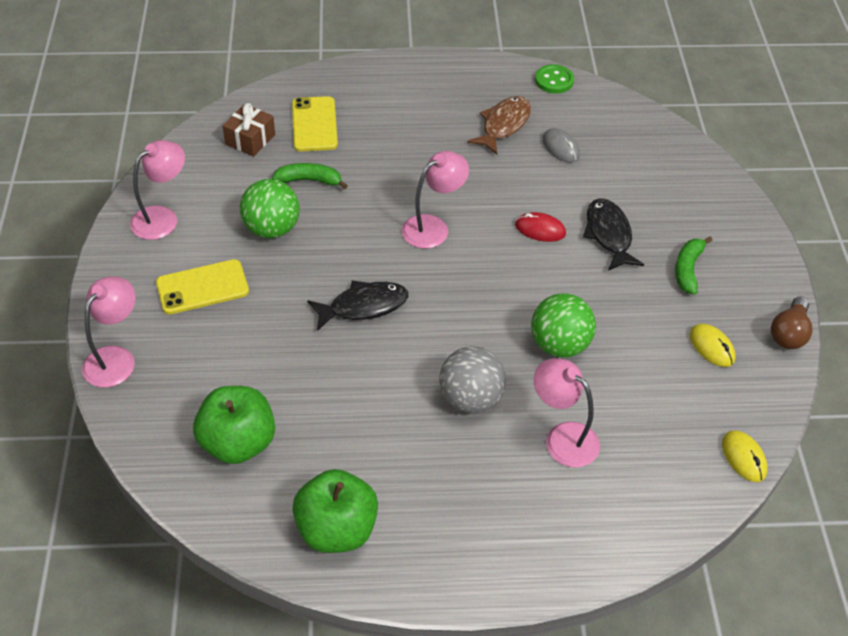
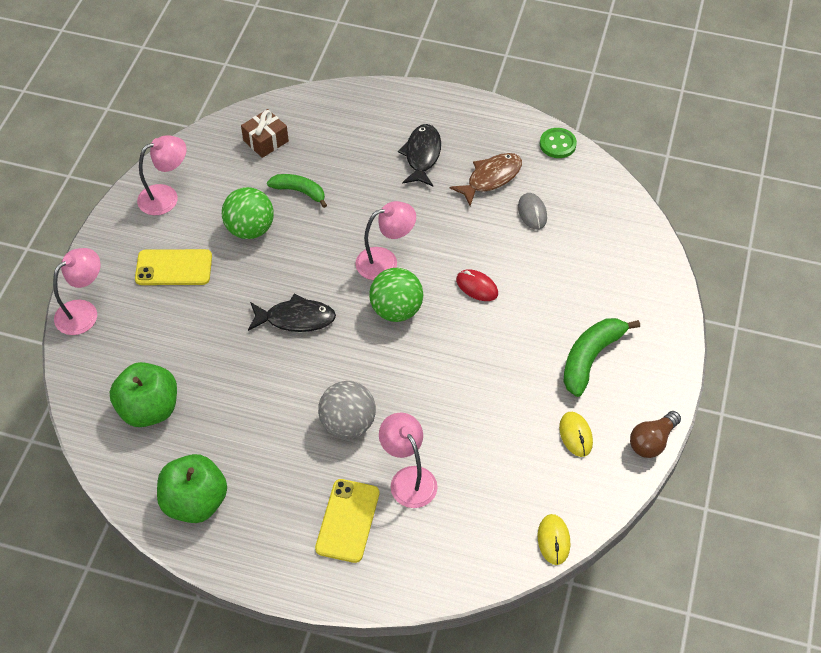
camera: 20 degrees right, 5 degrees up
(314, 124) = (325, 139): yellow phone -> yellow phone (347, 520)
(559, 345) = (444, 397): green ball -> green ball (396, 310)
(609, 235) = (535, 307): black fish -> black fish (422, 155)
(688, 269) = (590, 358): green banana -> green banana, size x1.51

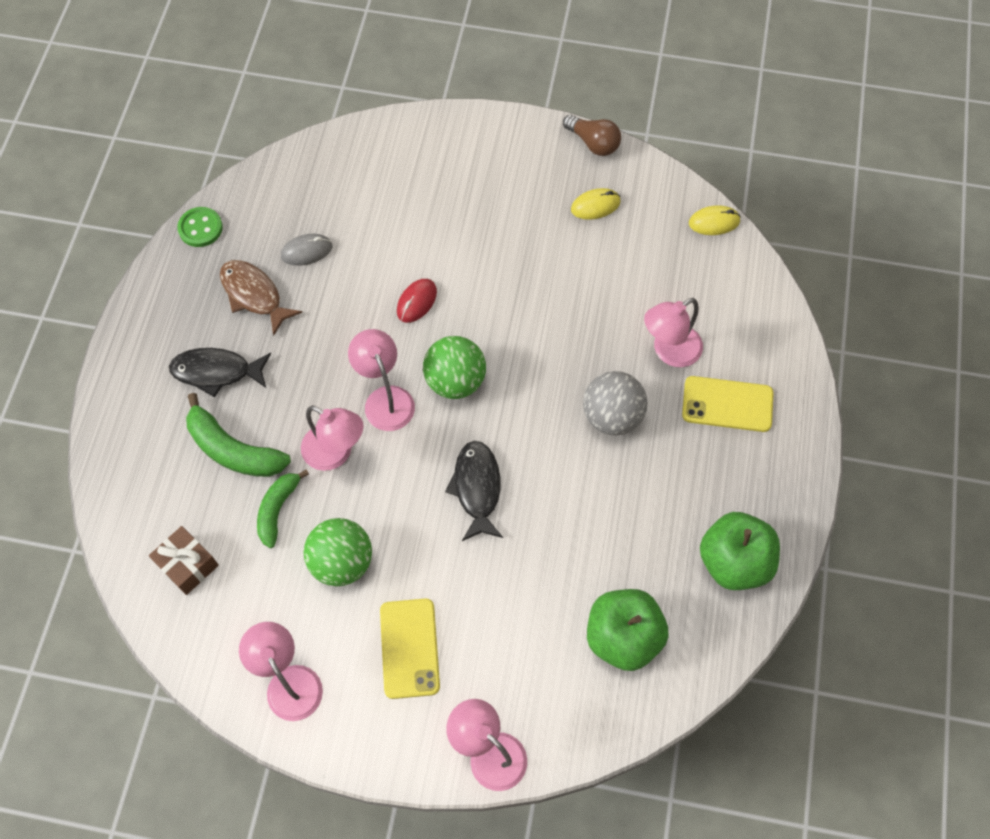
camera: 95 degrees left, 10 degrees up
(341, 227) = (336, 453): none -> pink lamp
(590, 358) = (501, 193): green banana -> green banana (233, 449)

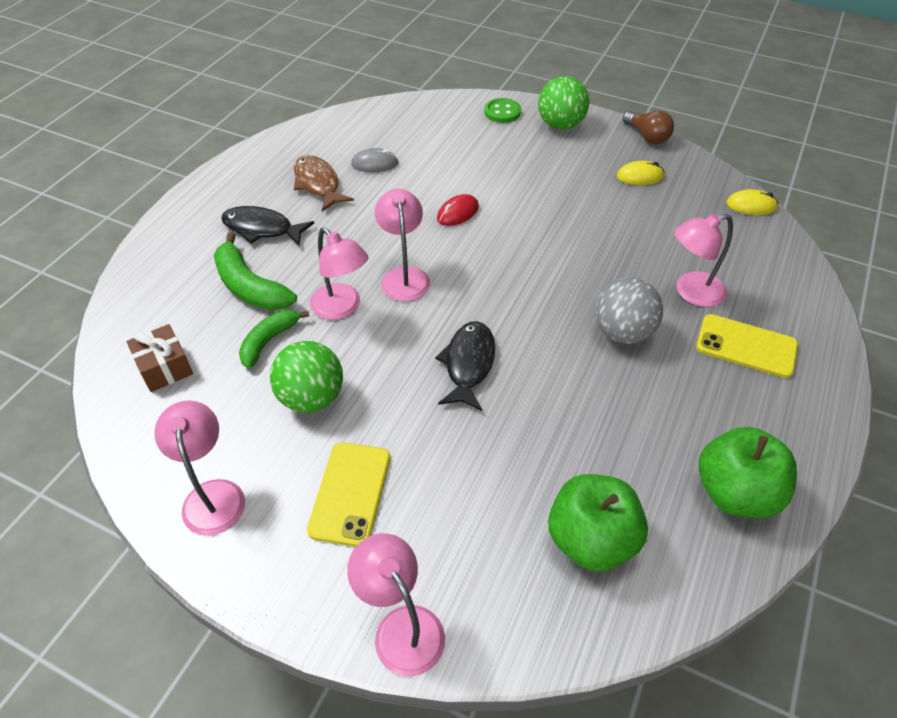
camera: 15 degrees right, 15 degrees down
(200, 228) = (294, 135): green button -> green button (502, 112)
(455, 381) = (474, 275): green ball -> green ball (560, 125)

